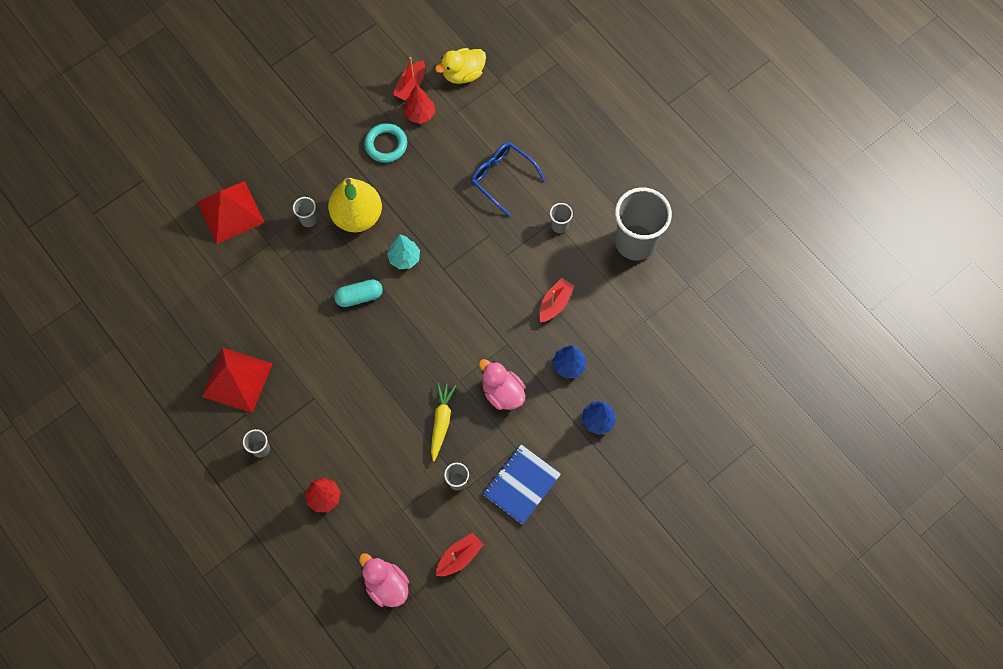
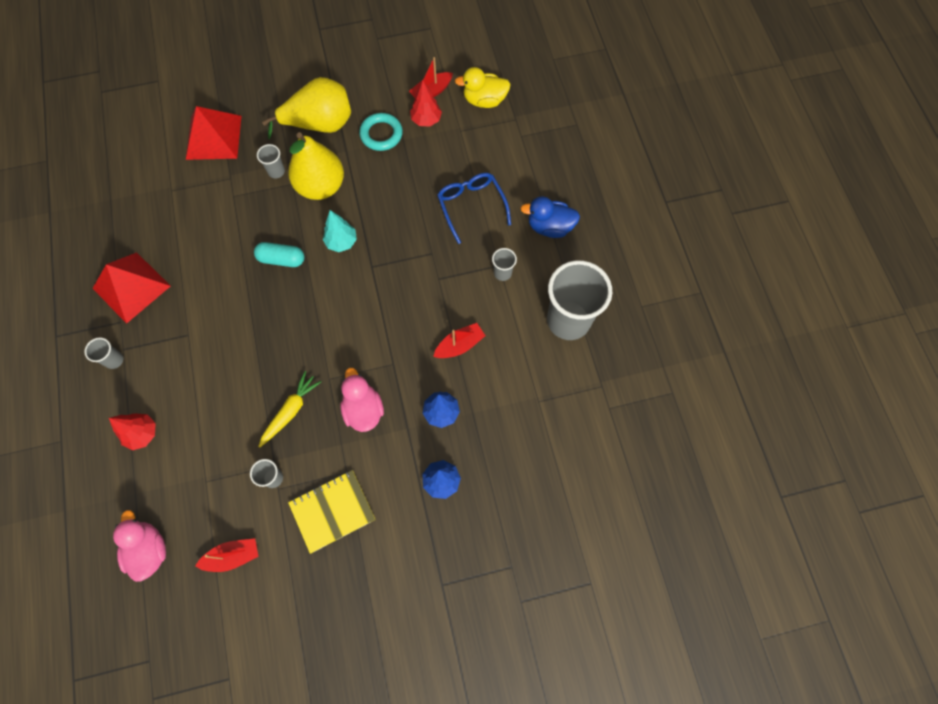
camera: 25 degrees right, 0 degrees up
(324, 158) = (320, 124): none -> yellow pear
(521, 485) = (332, 511): blue notebook -> yellow notebook
(579, 167) = (549, 227): none -> blue duck

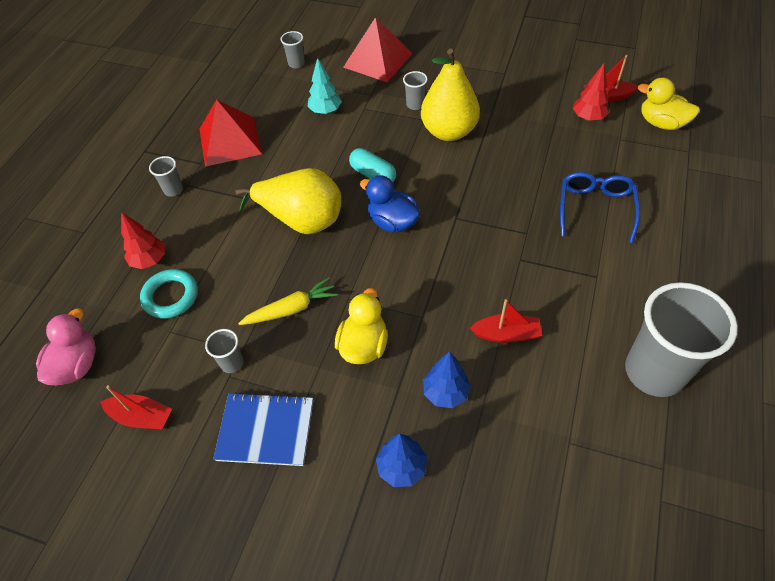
camera: 35 degrees right, 15 degrees down
(320, 124) = (479, 84): yellow pear -> yellow pear (301, 220)
(332, 511) = (265, 430): yellow notebook -> blue notebook
(341, 242) = (439, 184): turquoise tree -> turquoise tree (325, 111)
(363, 409) = (363, 345): pink duck -> yellow duck
(381, 134) = (534, 112): turquoise ring -> turquoise ring (171, 296)
(502, 273) = (597, 286): grey cup -> grey cup (296, 64)
(549, 227) = (678, 265): blue duck -> blue duck (392, 222)

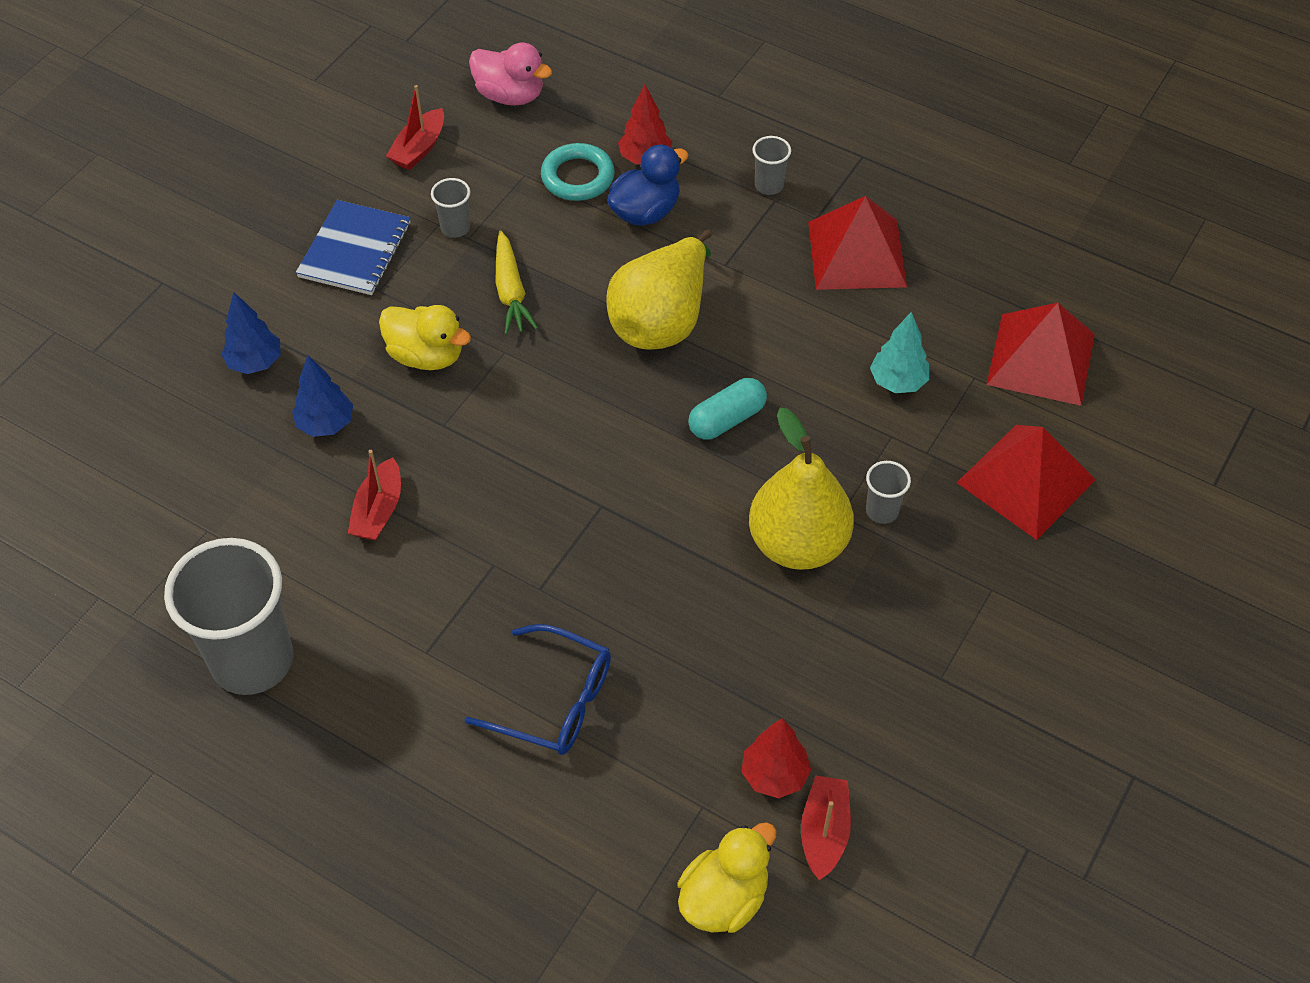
camera: 100 degrees right, 0 degrees up
(296, 64) = (1040, 359): grey cup -> red pyramid
(392, 222) = (621, 425): blue duck -> blue duck (645, 212)

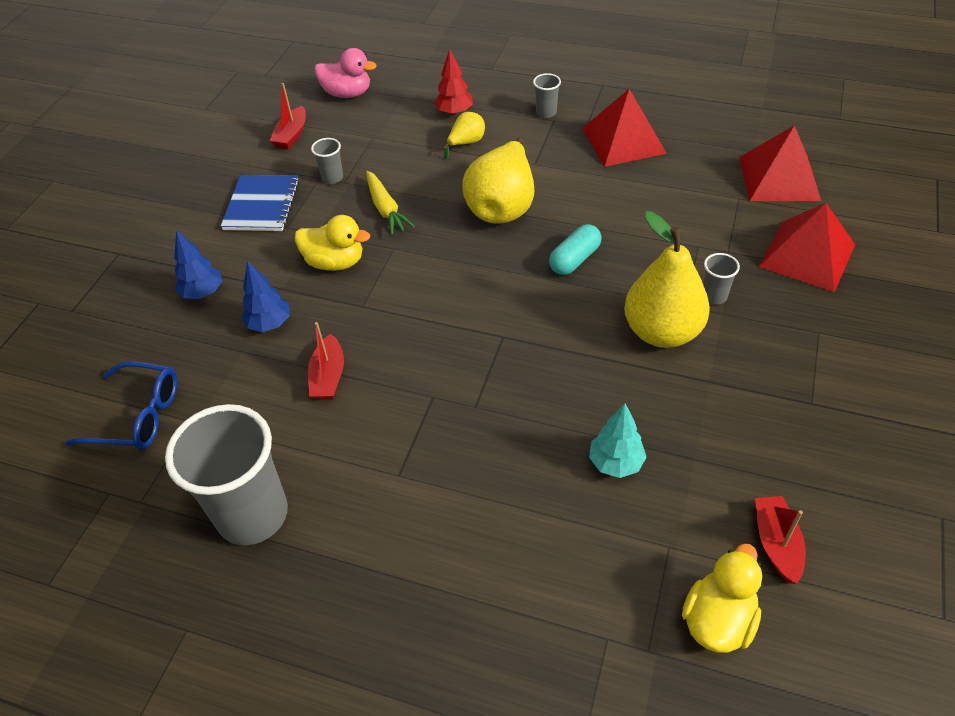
camera: 10 degrees left, 5 degrees down
(554, 701) = (516, 490): blue glasses -> blue glasses (138, 416)
(577, 177) = (411, 131): turquoise ring -> none
(645, 212) = (466, 143): blue duck -> yellow pear
(774, 775) = (716, 507): red tree -> none
(898, 382) = (687, 211): turquoise tree -> turquoise tree (616, 463)

